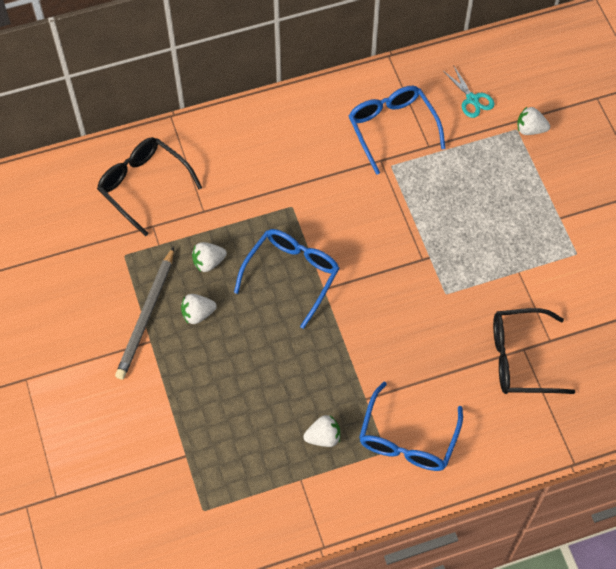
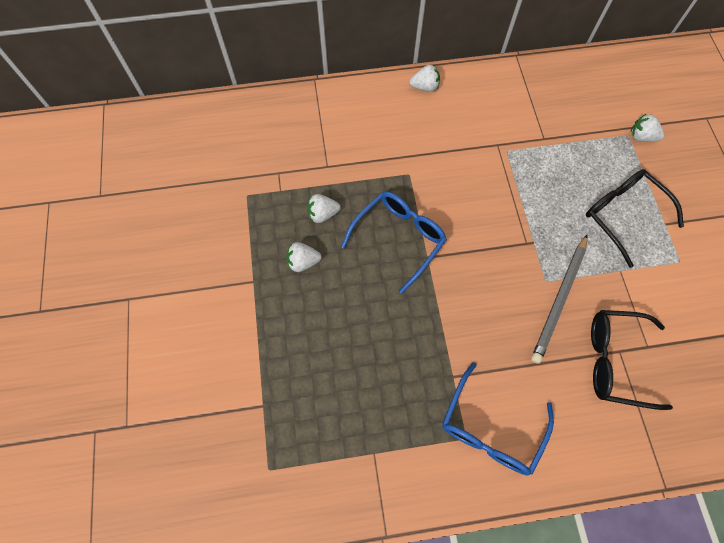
camera: 10 degrees right, 5 degrees up
(143, 185) = (277, 135): black glasses -> black glasses (622, 215)
(146, 315) = (255, 255): grey pencil -> grey pencil (559, 299)
(323, 437) = (404, 410): white strawberry -> white strawberry (425, 87)
(392, 128) = (511, 117): blue glasses -> none
(472, 99) = (588, 102): turquoise scissors -> none

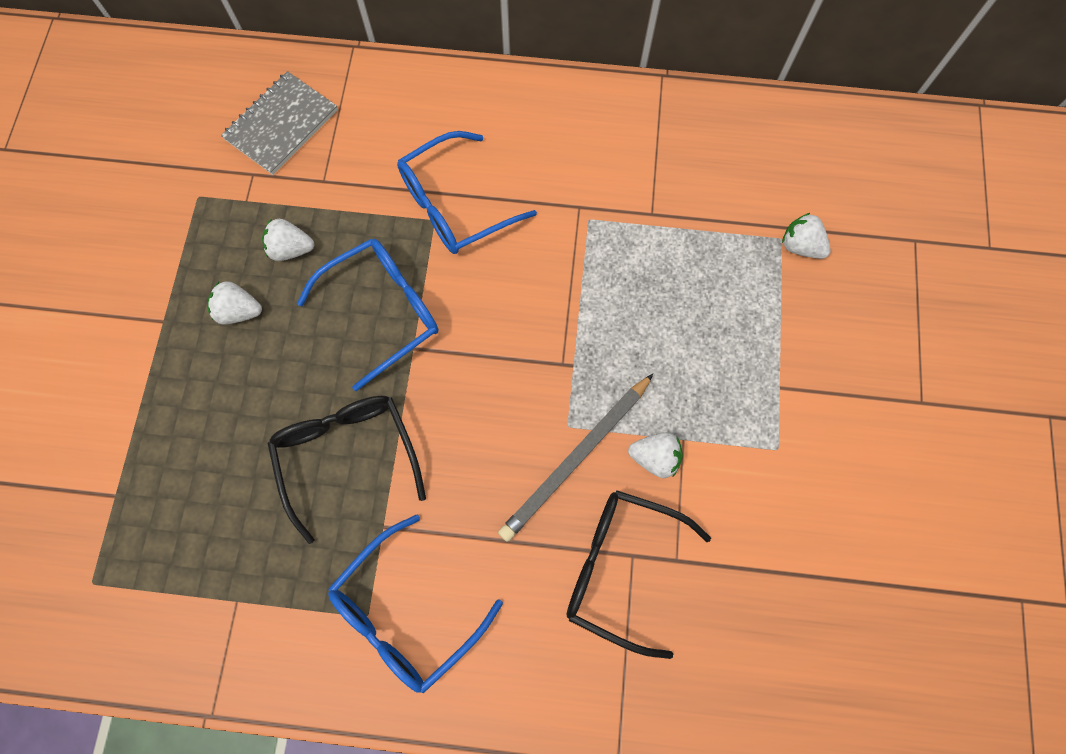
camera: 15 degrees right, 5 degrees up
(286, 138) = (281, 125): none -> grey notebook
(419, 162) = (454, 205): none -> blue glasses
(425, 87) = (507, 94): white strawberry -> white strawberry (655, 457)
(622, 215) = (721, 358): black glasses -> black glasses (347, 455)

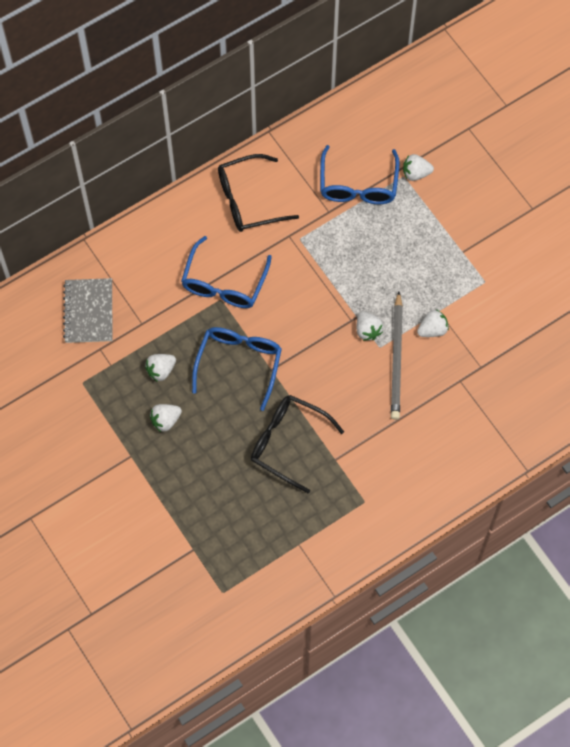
camera: 40 degrees left, 5 degrees down
(405, 613) = (380, 486): blue glasses -> blue glasses (358, 185)
(571, 393) = (367, 330): none -> white strawberry
(620, 567) = (459, 390): black glasses -> black glasses (248, 200)

